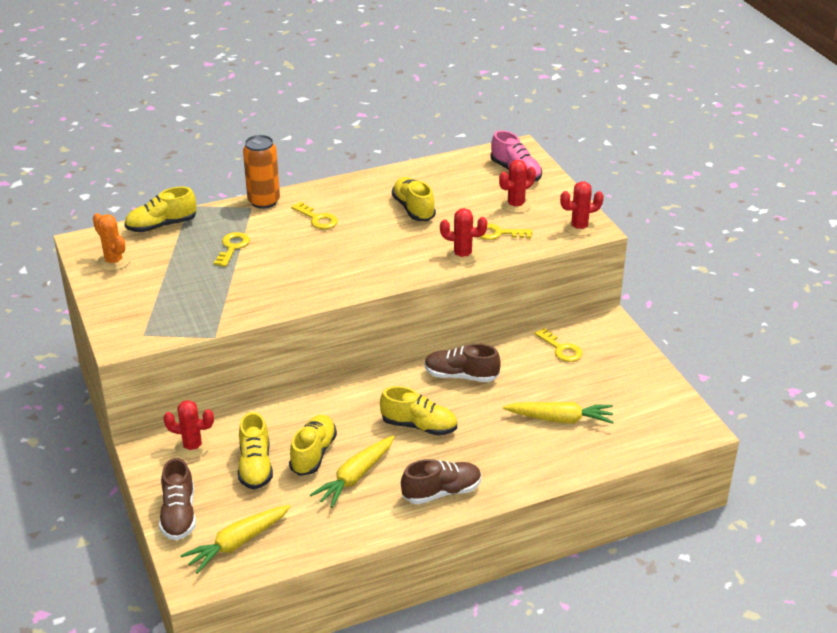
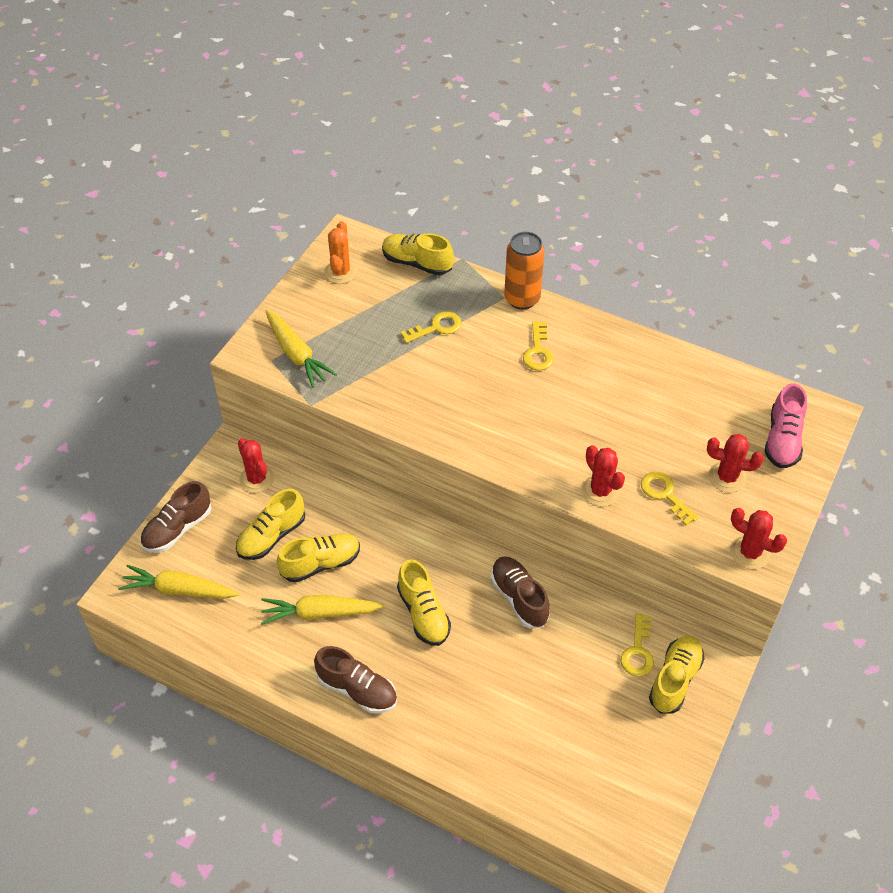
camera: 50 degrees right, 15 degrees up
(413, 209) = (630, 406): yellow shoe -> yellow shoe (675, 680)
(560, 419) = (537, 718): yellow carrot -> yellow carrot (296, 354)

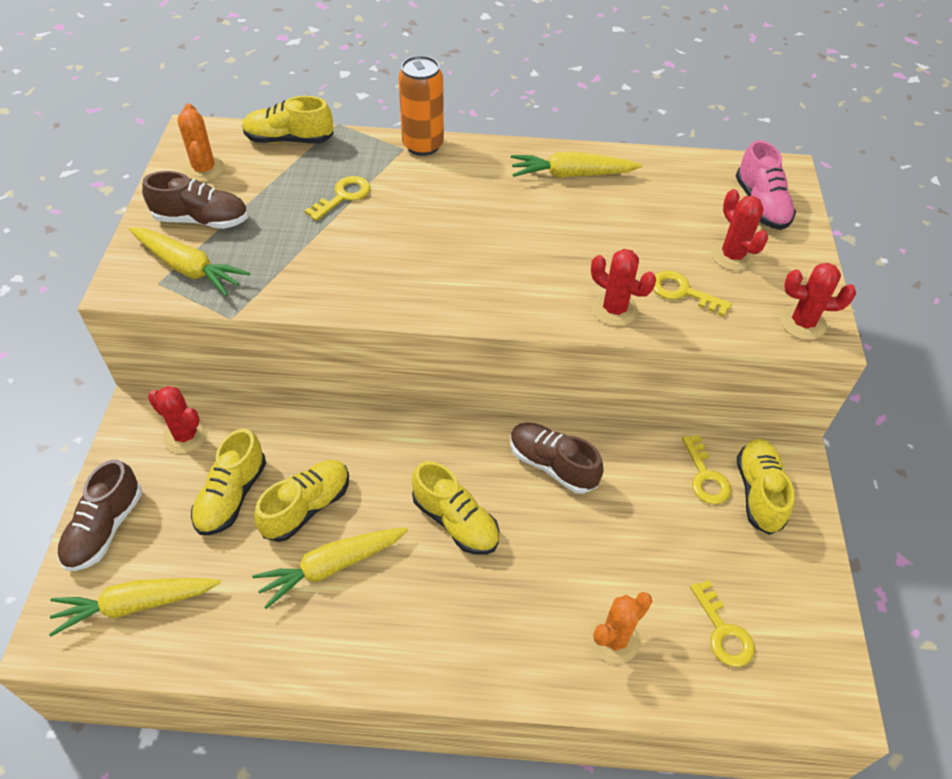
camera: 25 degrees left, 0 degrees up
(357, 689) = (420, 643): brown shoe -> brown shoe (202, 220)
(497, 741) = (614, 639): none -> orange cactus
(538, 351) = (468, 190): yellow key -> yellow key (723, 632)
(632, 362) = (571, 175): none -> yellow carrot
(727, 477) = (732, 256): red cactus -> red cactus turned 75 degrees clockwise

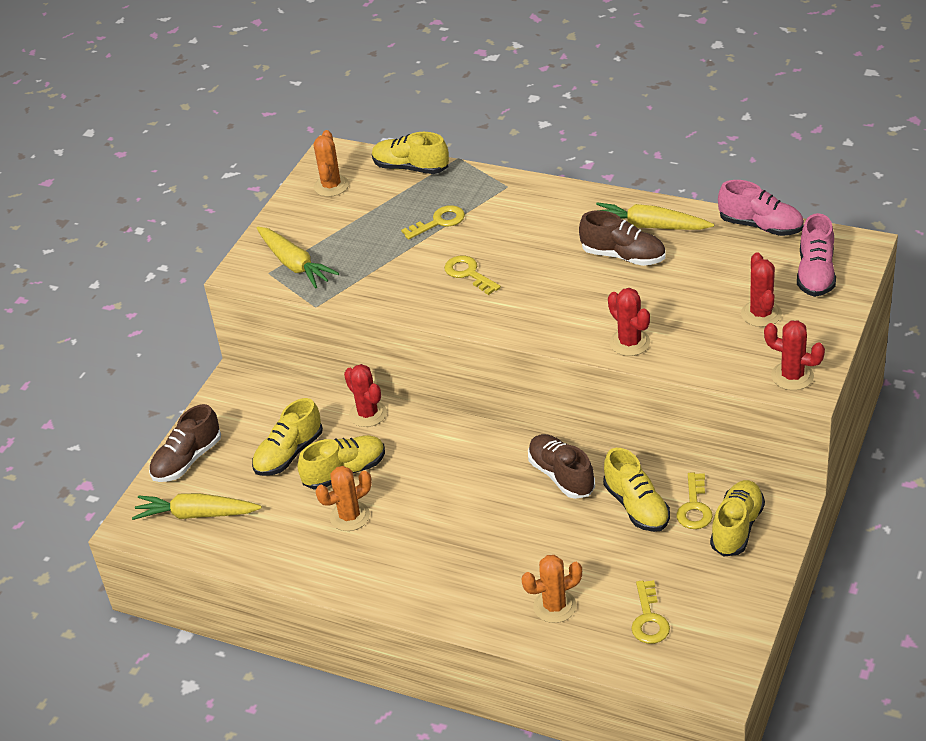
camera: 25 degrees right, 10 degrees down
(185, 435) = (266, 404): red cactus -> red cactus (368, 414)
(202, 220) = (316, 228): brown shoe -> brown shoe (623, 256)
(331, 567) = (350, 516): yellow carrot -> orange cactus
(423, 145) = (526, 185): orange can -> none
(455, 521) = (461, 502): yellow shoe -> yellow shoe (636, 506)
(680, 161) = (760, 226): none -> pink shoe
(682, 292) = (697, 337): yellow key -> yellow key (468, 273)

